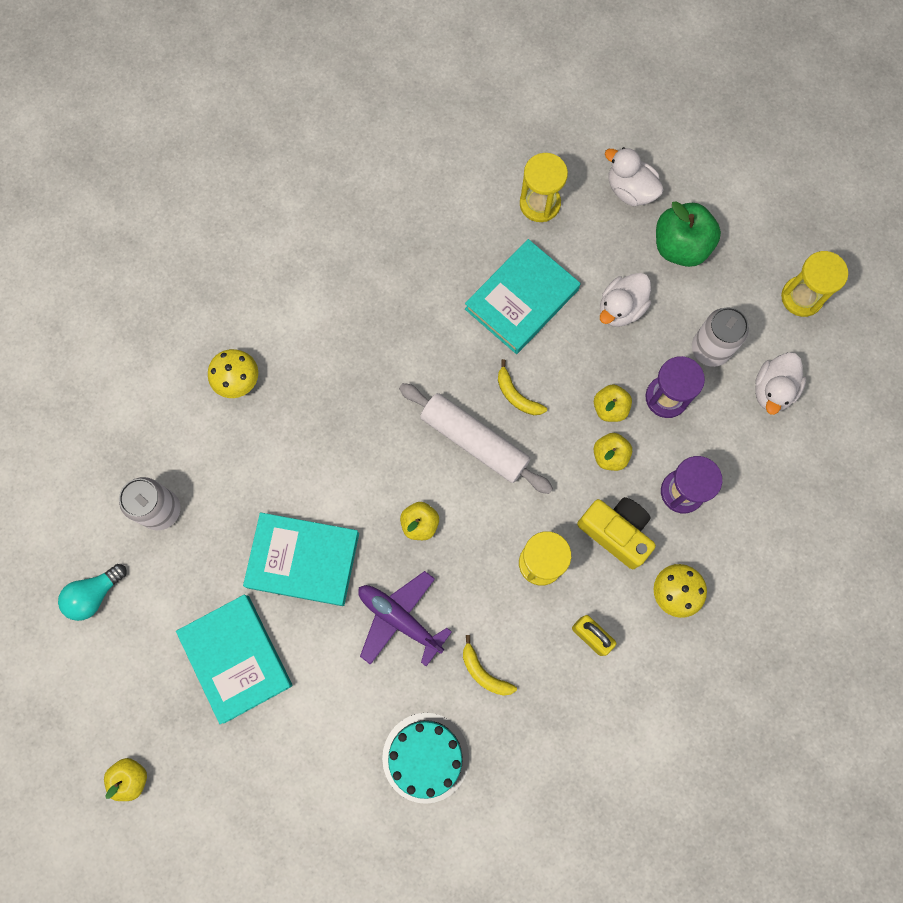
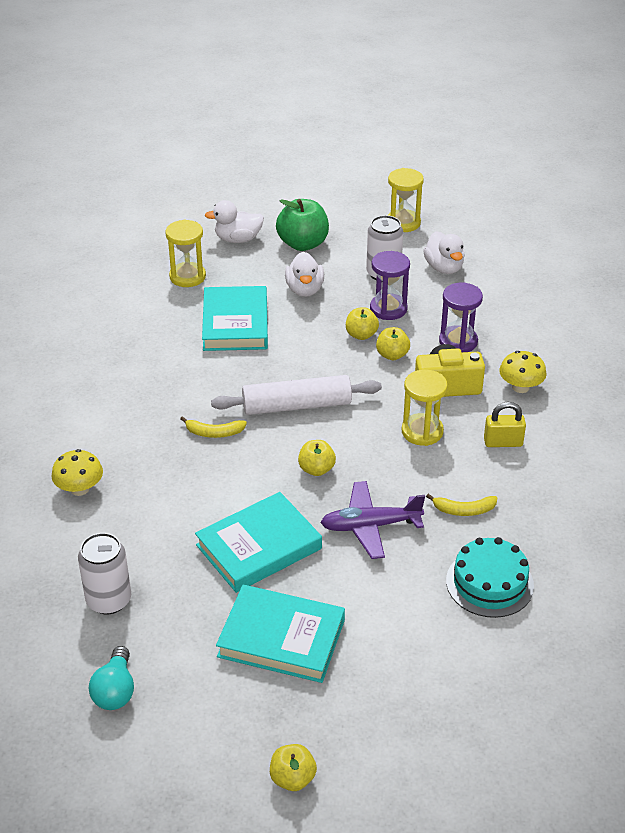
camera: 45 degrees left, 35 degrees down
(516, 395) = (294, 367): yellow banana -> yellow banana (214, 433)

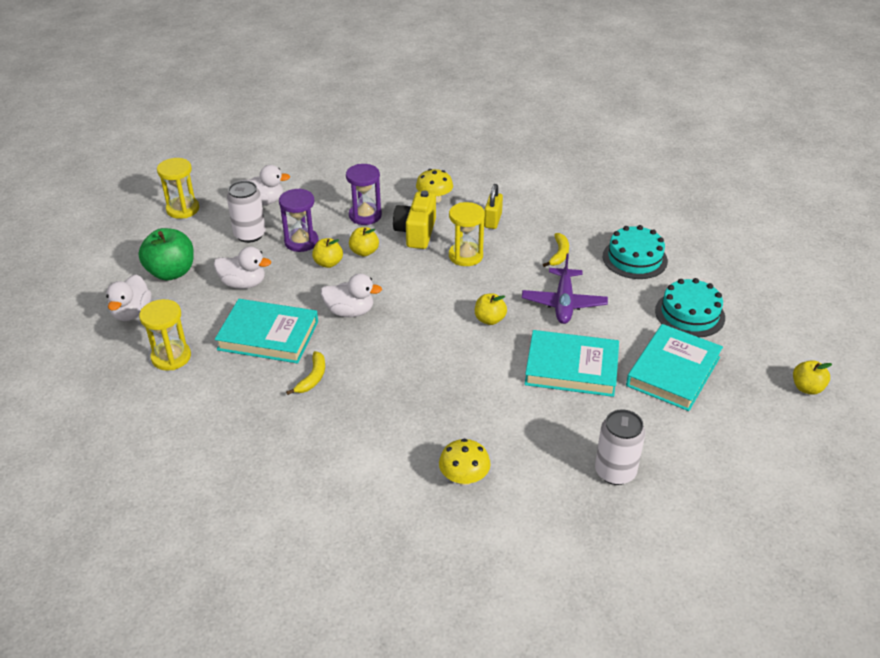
camera: 75 degrees left, 0 degrees up
(115, 691) = (718, 479): turquoise light bulb -> none
(214, 433) = (420, 373): yellow banana -> yellow banana (312, 378)
(258, 547) = (571, 368): turquoise book -> turquoise book turned 60 degrees counterclockwise
(290, 366) = (350, 311): none -> white duck
(297, 405) = (404, 317): white rolling pin -> none
(397, 648) = (690, 314): none -> turquoise cake

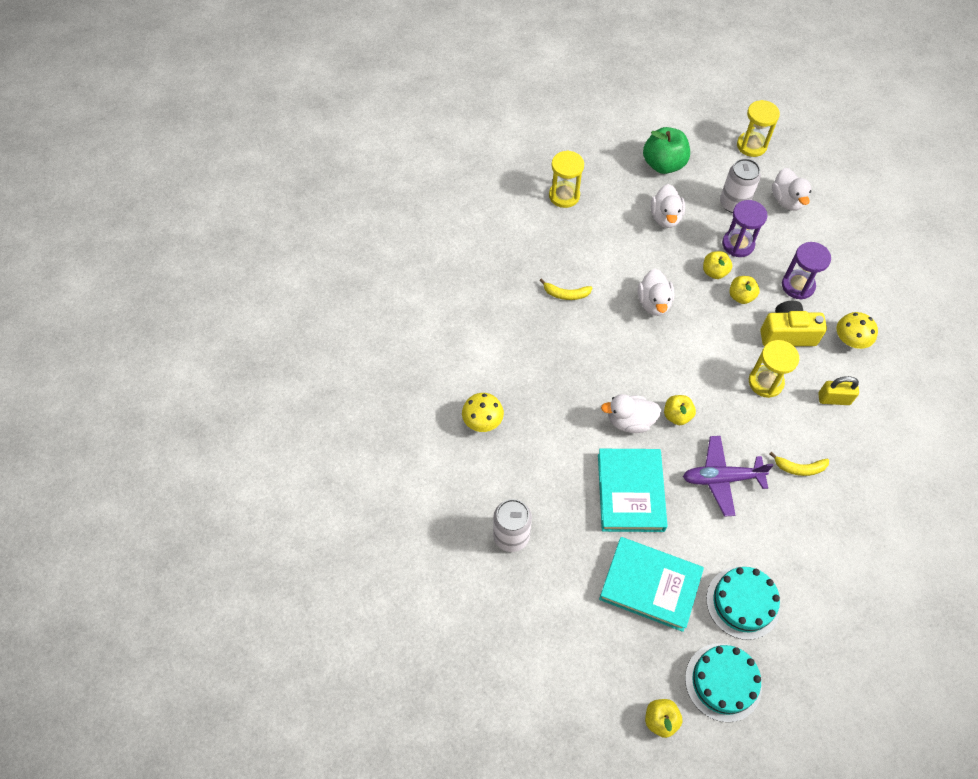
camera: 80 degrees right, 20 degrees up
(132, 313) = (606, 155): white duck -> white duck (630, 421)
(268, 335) = (606, 252): turquoise book -> none
(634, 258) = (819, 544): turquoise cake -> turquoise cake (723, 682)

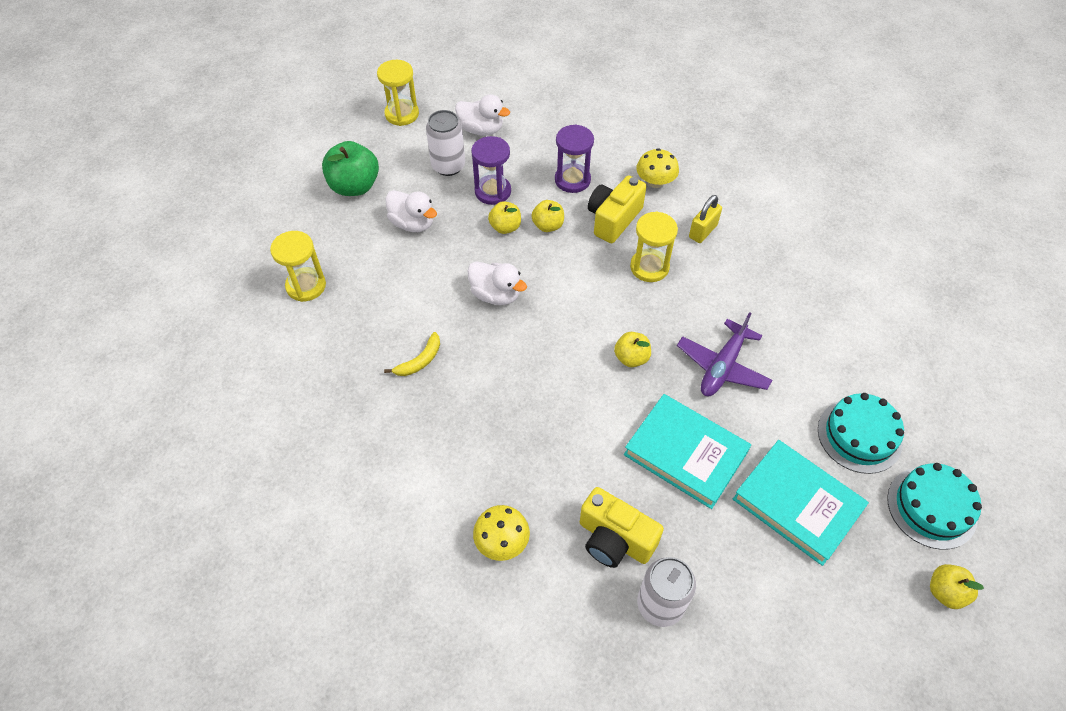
camera: 55 degrees left, 5 degrees down
(534, 484) = (614, 539): none -> yellow camera
(630, 421) = (607, 401): white duck -> none
(650, 585) = (797, 504): turquoise book -> turquoise book turned 75 degrees clockwise
(799, 468) = (752, 301): yellow banana -> none

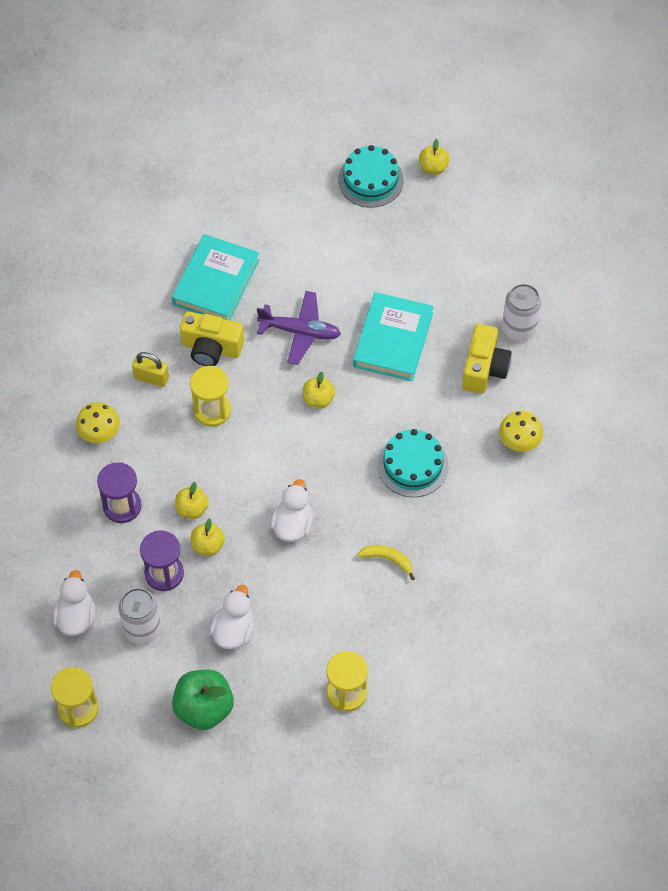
camera: 110 degrees left, 5 degrees up
(613, 219) = (163, 455): yellow camera -> yellow camera (211, 348)
(797, 504) = (404, 261): turquoise book -> turquoise book (216, 282)
(859, 435) = (328, 230): turquoise cake -> turquoise cake (412, 465)

